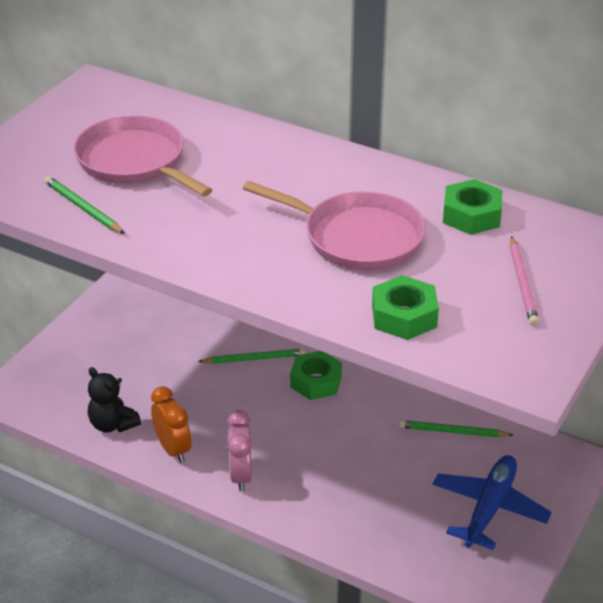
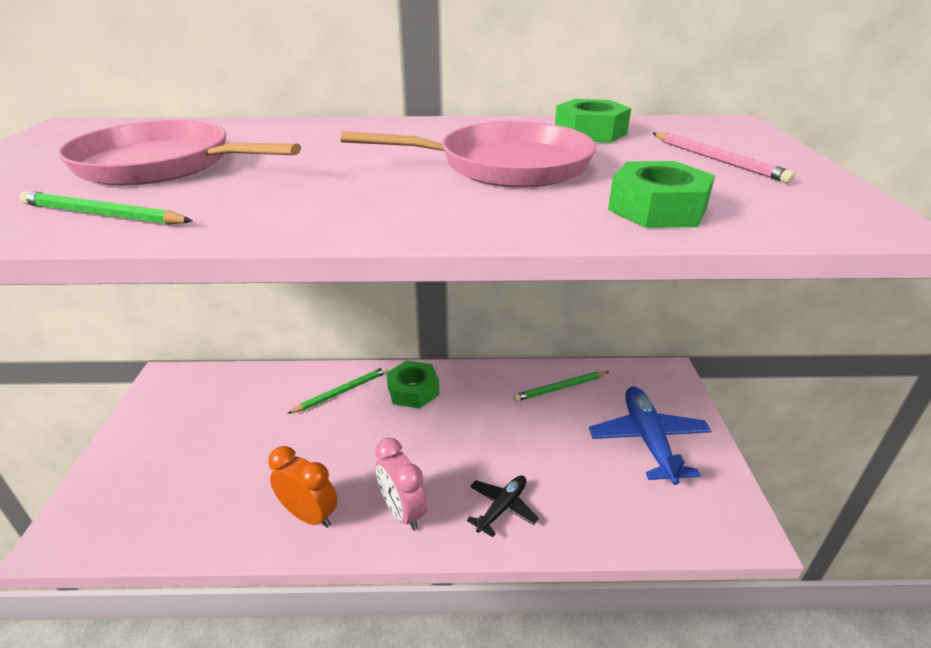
camera: 30 degrees left, 5 degrees down
(113, 424) = (221, 517): black teddy bear -> none
(317, 505) = (502, 508): none -> black plane

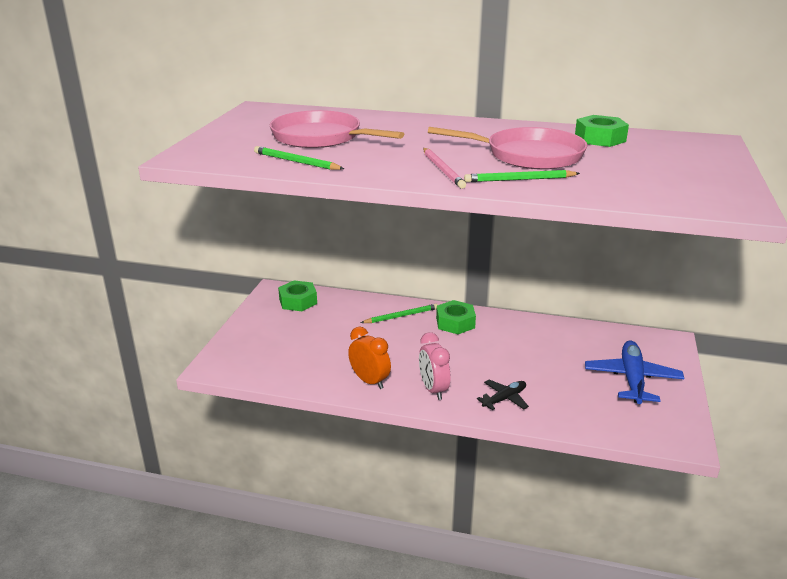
camera: 15 degrees right, 5 degrees down
(560, 388) = (573, 337): green pencil -> green pencil (519, 180)
(657, 209) = (608, 188): green nut -> green nut (298, 301)
(717, 160) = (675, 164): pink pencil -> pink pencil (443, 170)

